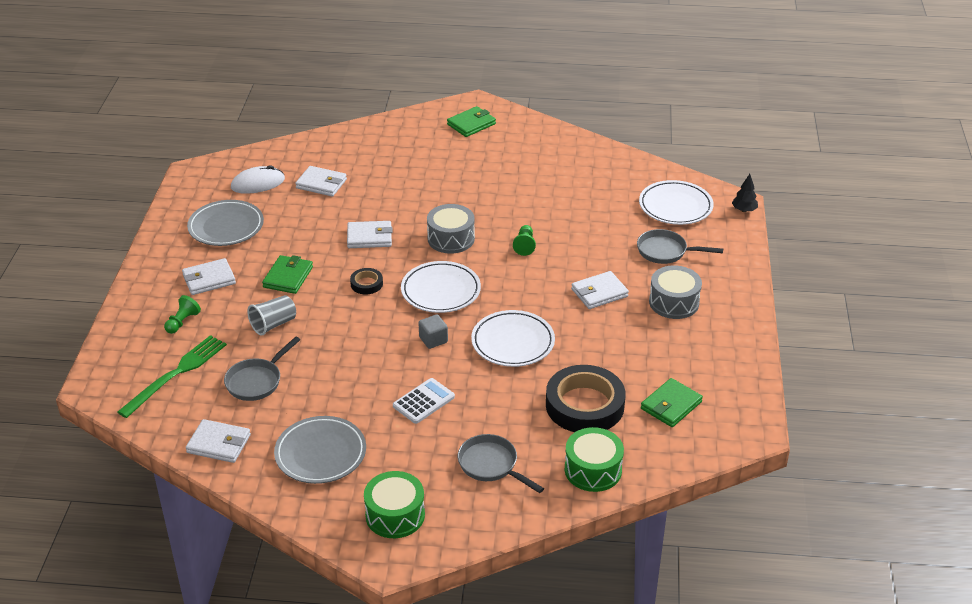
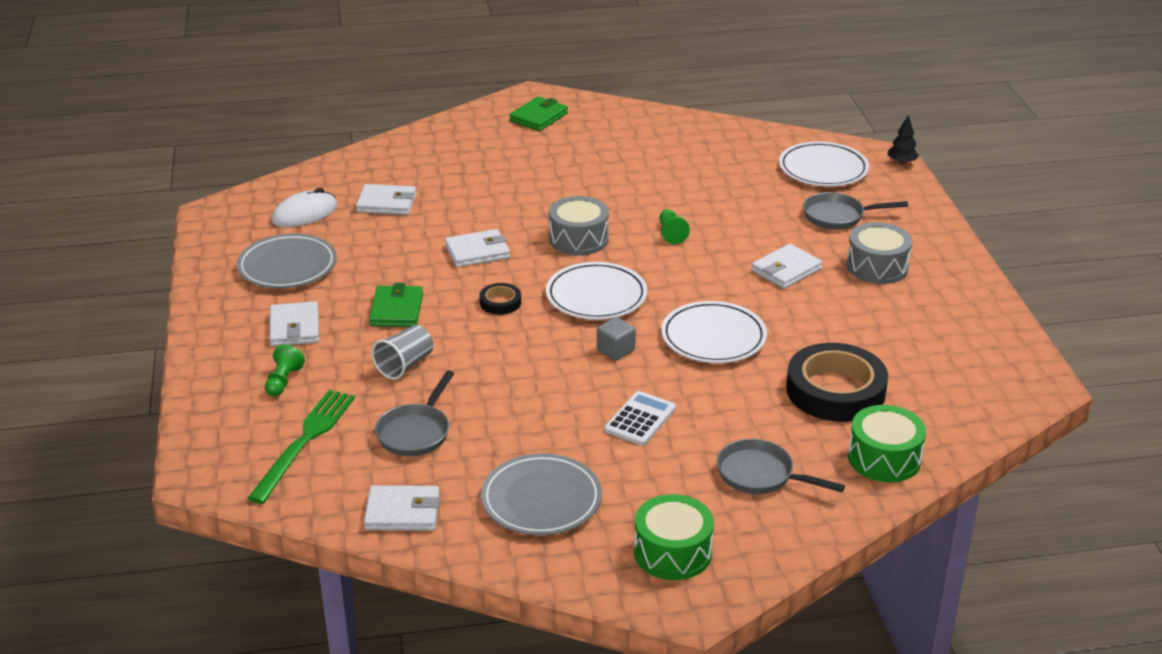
camera: 15 degrees left, 5 degrees down
(209, 279) = (294, 328): white wallet -> white wallet turned 60 degrees counterclockwise
(671, 405) = (935, 374): green wallet -> none

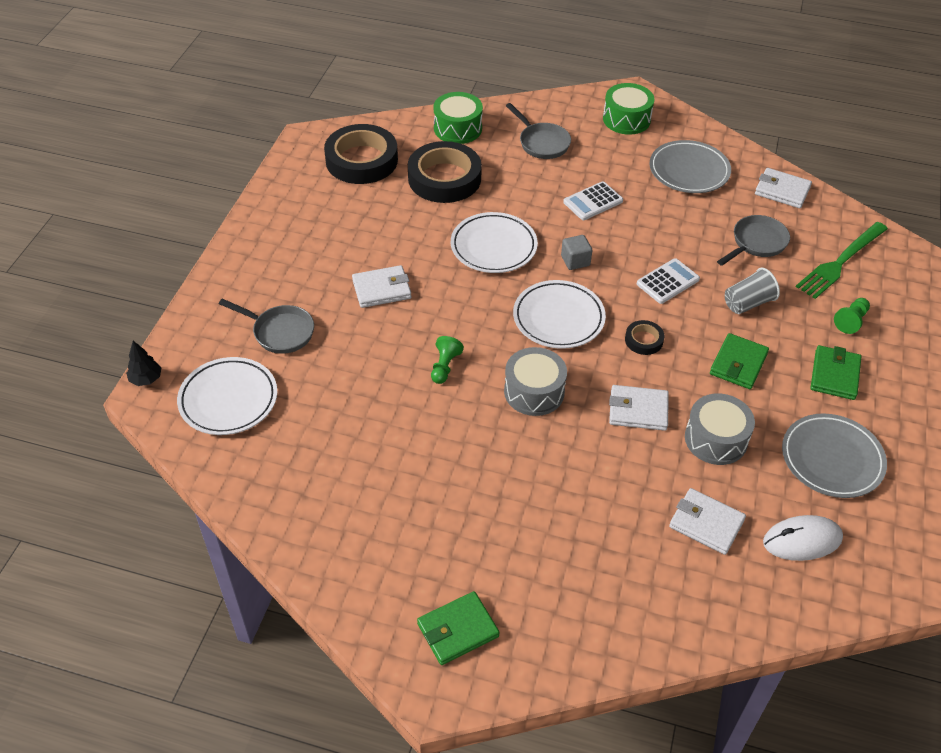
camera: 155 degrees left, 15 degrees up
(294, 328) = (834, 375): white wallet -> green wallet
(502, 360) = (667, 282): none -> white calculator
(877, 267) = (307, 266): grey drum -> grey drum (716, 439)
(950, 380) = (361, 160): none -> black tape

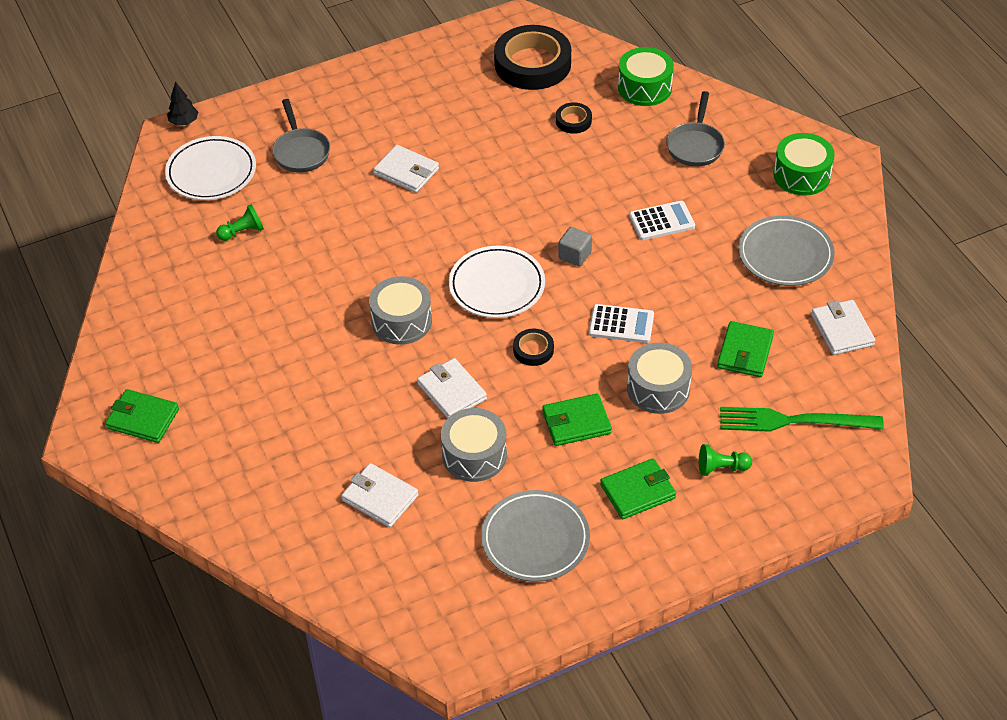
camera: 50 degrees right, 0 degrees up
(444, 178) = (573, 121): black tape -> black tape, size x0.46
(444, 366) = (369, 257): green pawn -> green pawn (242, 232)
(493, 246) = (530, 199): white plate -> none
(593, 201) = (661, 221): white calculator -> white calculator turned 150 degrees clockwise
(706, 523) = (380, 498): white wallet -> white wallet turned 45 degrees counterclockwise
(748, 303) = (658, 389): grey cup -> grey drum
(756, 243) = (745, 352): grey pan -> green wallet
(802, 540) = (425, 565): white mouse -> none

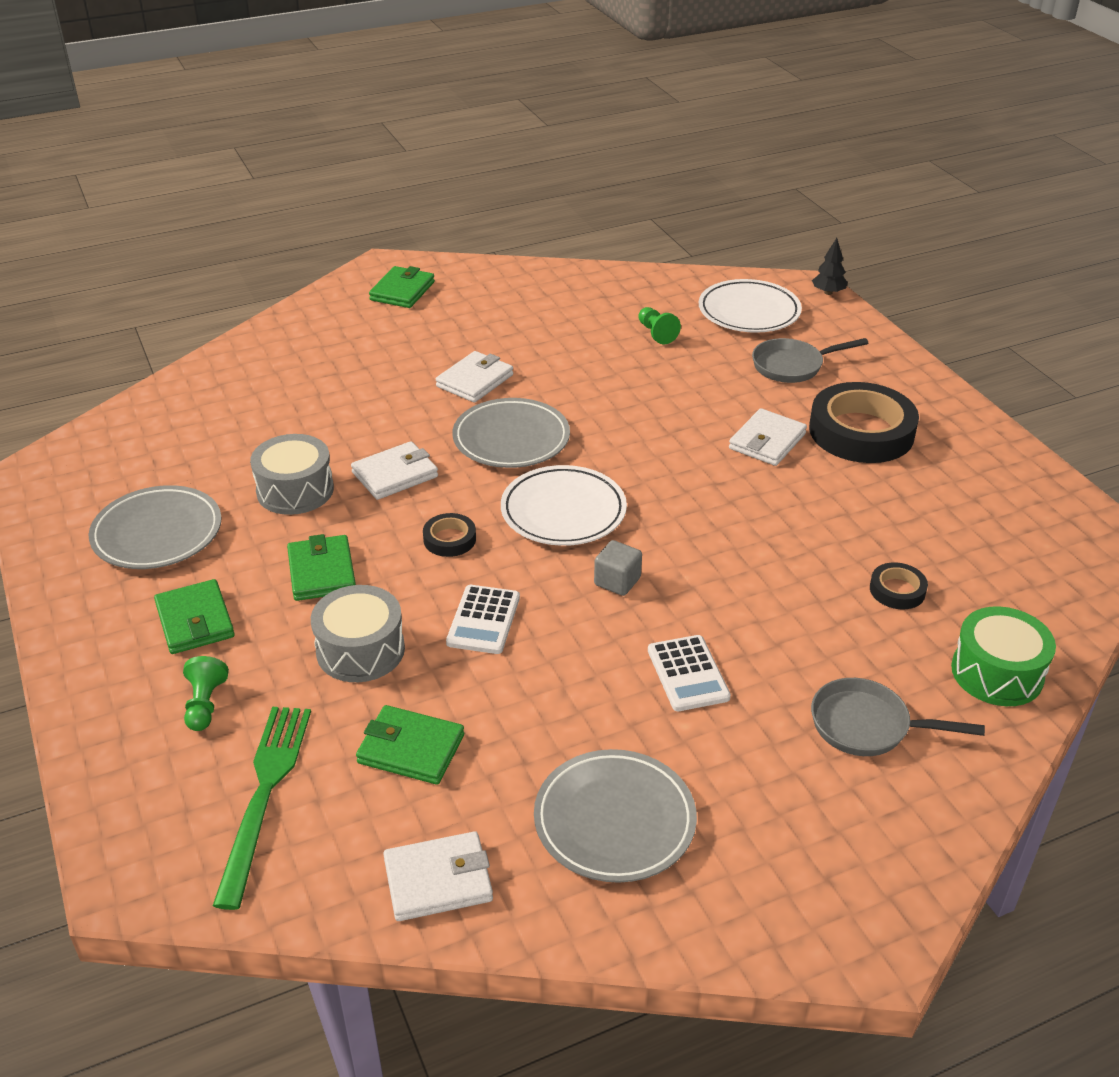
camera: 90 degrees right, 10 degrees down
(380, 498) = (257, 426): white wallet -> white wallet (475, 381)
(401, 321) = (511, 439): grey drum -> grey plate
(532, 64) = (1016, 553): black tape -> black tape (861, 431)
(801, 175) = (814, 866): green drum -> none

